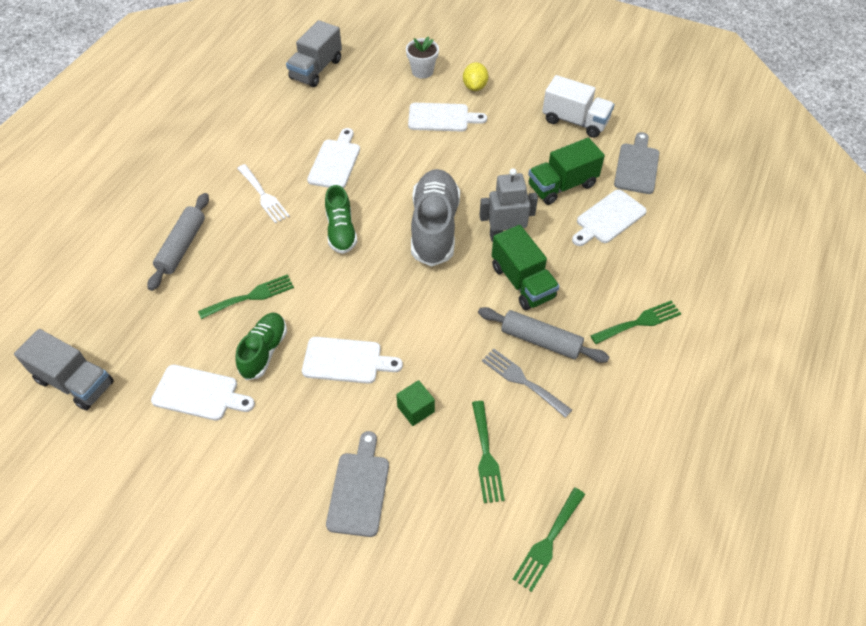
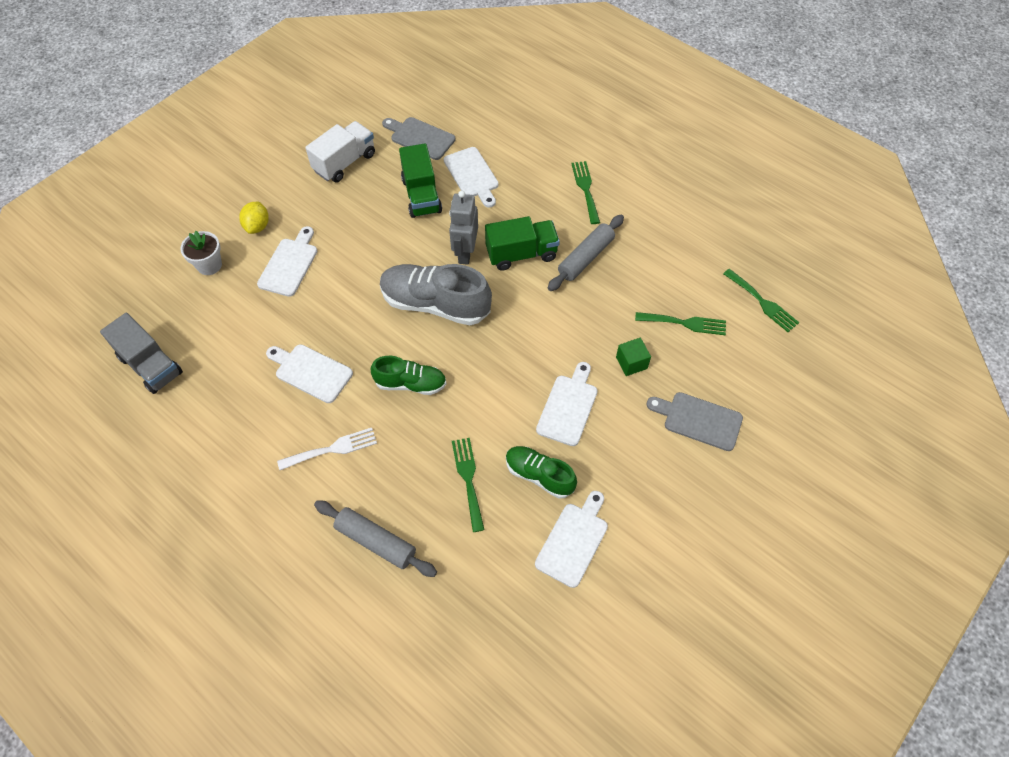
camera: 75 degrees left, 5 degrees up
(75, 382) = (529, 667): grey truck -> none
(475, 87) = (257, 226): yellow lemon -> yellow lemon turned 75 degrees clockwise
(522, 380) = (621, 281): grey fork -> none

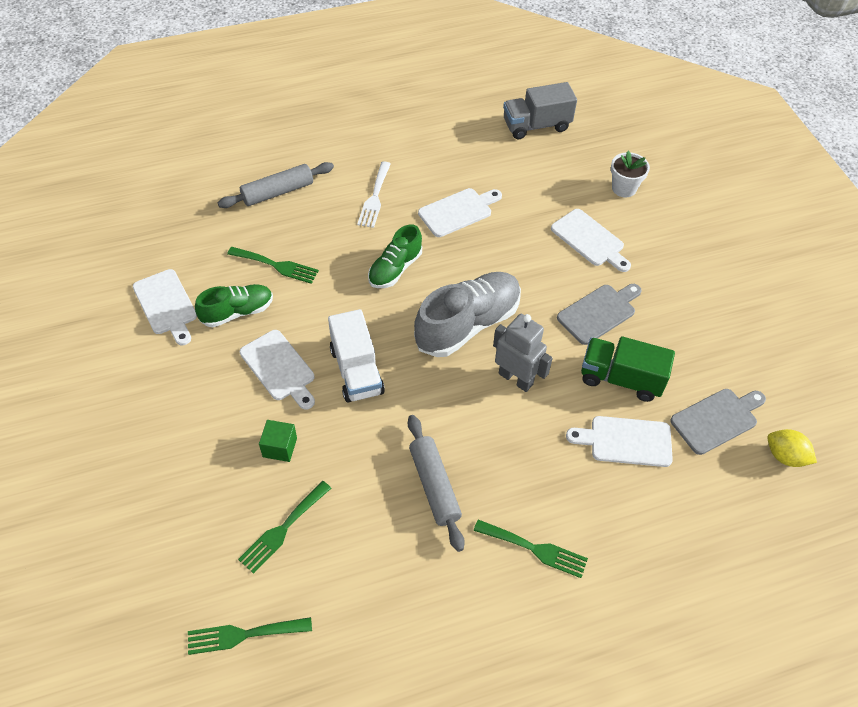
camera: 120 degrees right, 5 degrees down
(257, 226) = (654, 234): yellow lemon -> yellow lemon (785, 456)
(344, 162) = (710, 333): white truck -> white truck (356, 371)
(521, 254) = (481, 427): green truck -> none
(698, 420) = (176, 465): grey cutting board -> grey cutting board (598, 312)

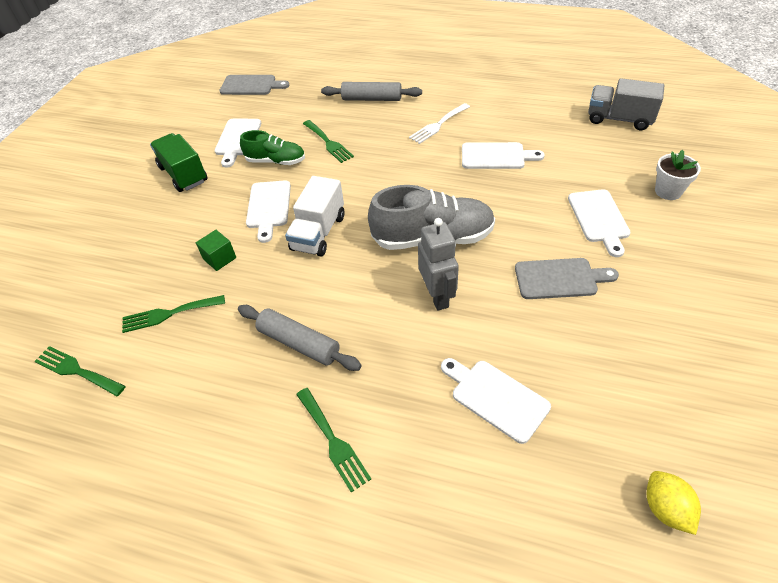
camera: 40 degrees right, 5 degrees down
(395, 269) = (410, 177): green shoe -> none
(434, 486) = (299, 343): grey rolling pin -> grey rolling pin turned 75 degrees counterclockwise
(621, 379) = (536, 342): green truck -> green truck (183, 174)
(716, 419) = (610, 428): grey cutting board -> grey cutting board (251, 85)

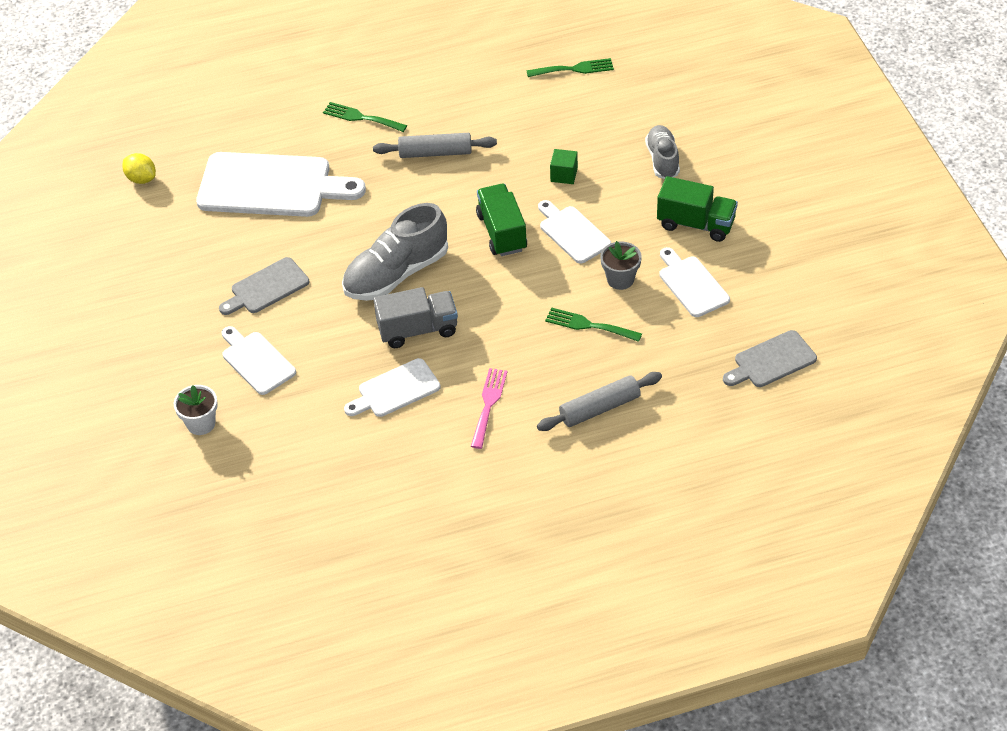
camera: 145 degrees right, 0 degrees up
(138, 232) = (662, 160): none -> grey shoe
(168, 314) = (554, 124): green fork -> none
(276, 161) = (620, 279): green shoe -> grey flower pot
(318, 233) = (501, 232): white truck -> green truck
(437, 296) = (357, 229): grey robot -> none
(438, 125) = (488, 404): white fork -> pink fork
(496, 398) = (271, 186): white cutting board -> white cutting board, size x1.86
(619, 119) = (285, 509): grey truck -> grey truck (418, 330)

